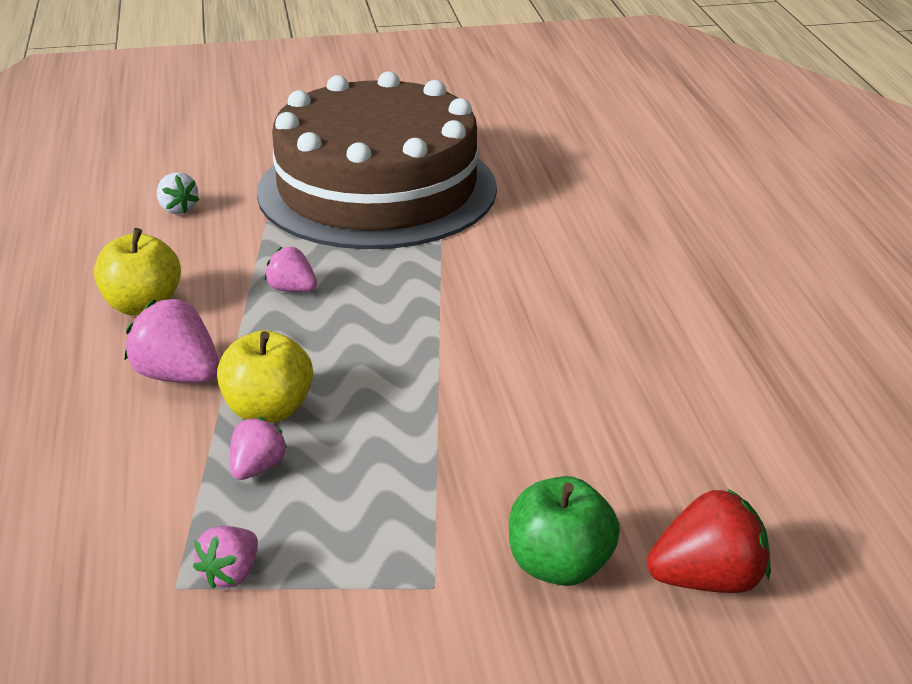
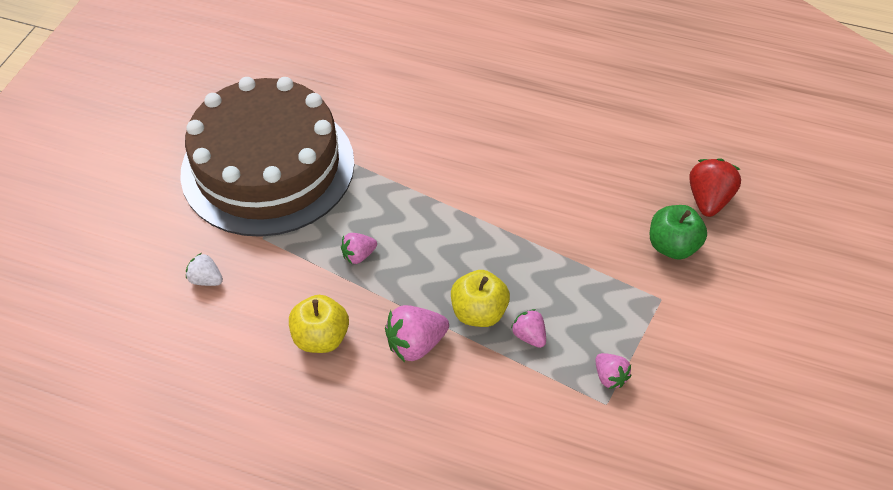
camera: 60 degrees left, 20 degrees up
(177, 209) = (206, 279): white strawberry -> white strawberry turned 150 degrees counterclockwise

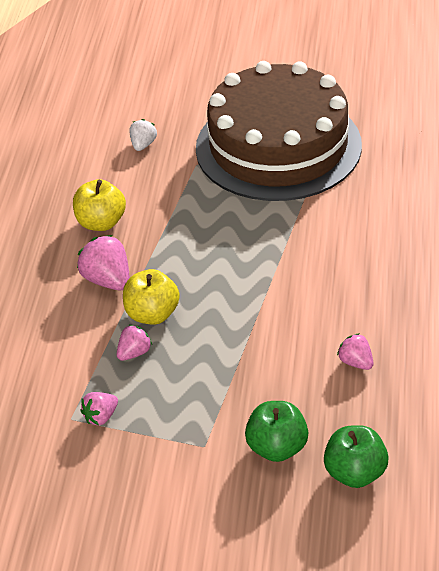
camera: 80 degrees right, 10 degrees down
(358, 255) = (194, 225): pink strawberry -> pink strawberry (356, 362)
(709, 200) = (355, 473): red strawberry -> green apple

